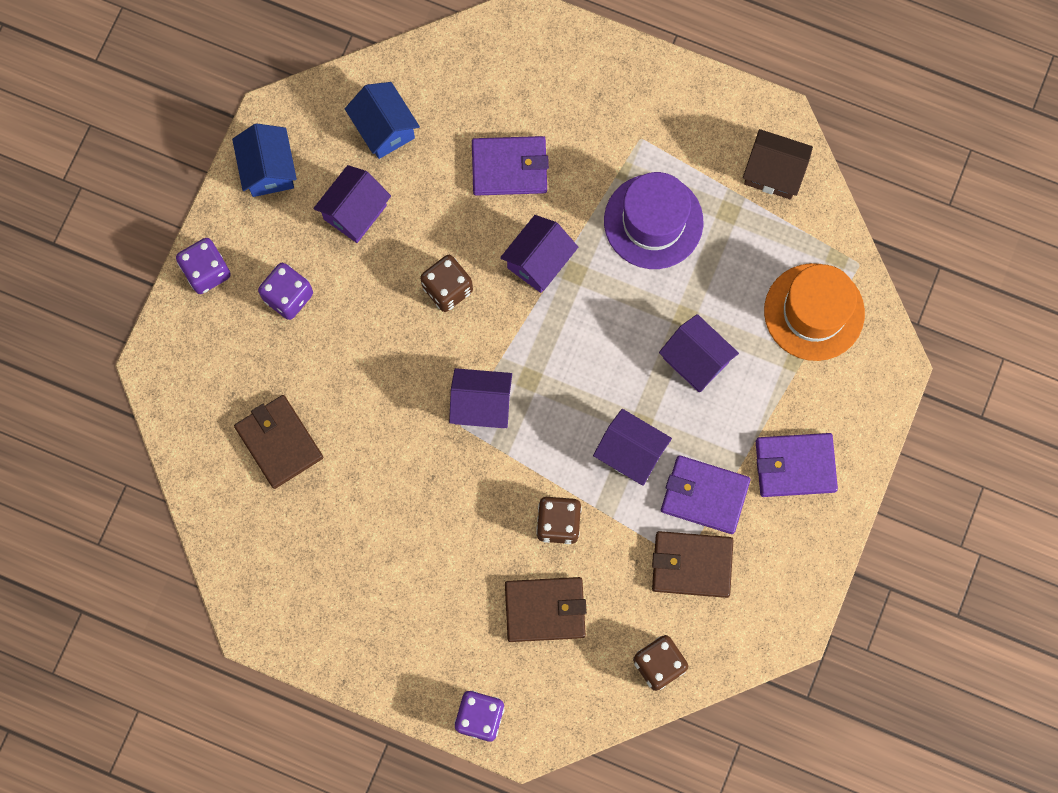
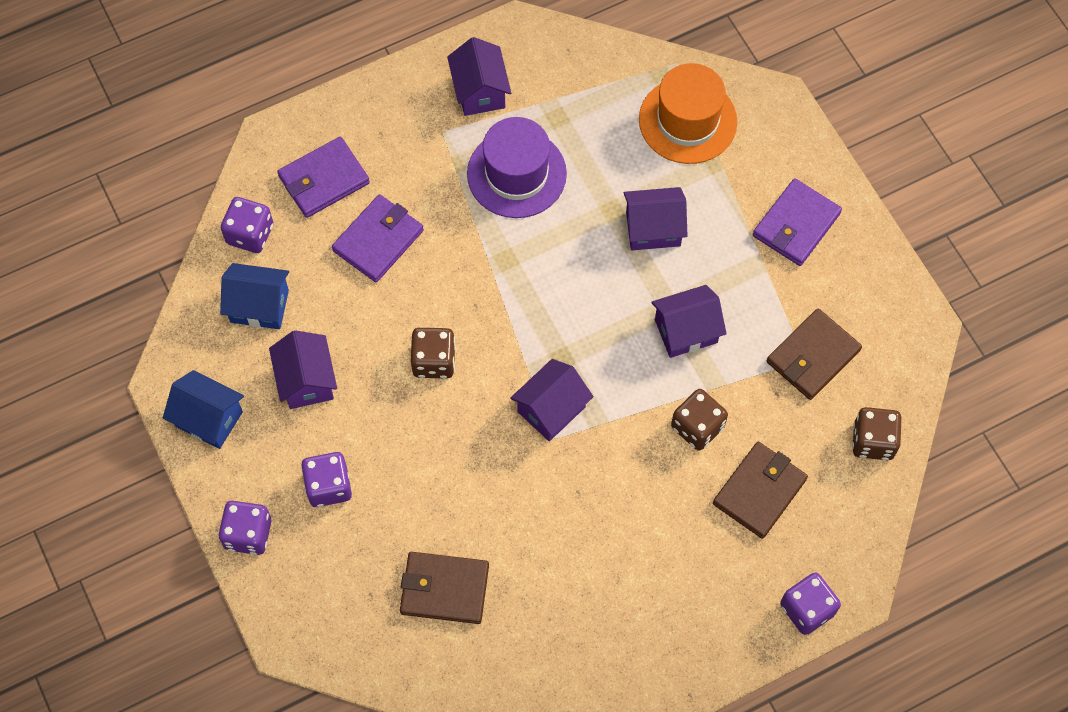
camera: 50 degrees left, 10 degrees down
(435, 73) = (250, 234): none -> purple dice
(539, 261) = (473, 278): purple house -> purple house (480, 91)
(704, 495) = (765, 305): purple wallet -> purple wallet (324, 180)
(773, 173) = (555, 65): brown house -> none

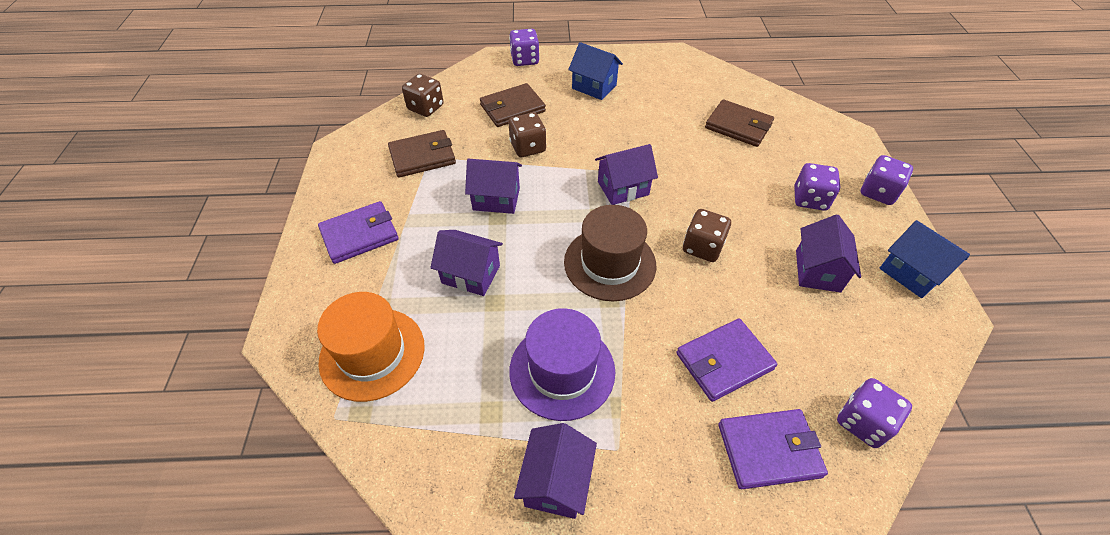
camera: 155 degrees left, 15 degrees down
(259, 306) = (857, 346): blue house -> blue house (594, 87)
(522, 300) = (609, 263): none -> brown hat

